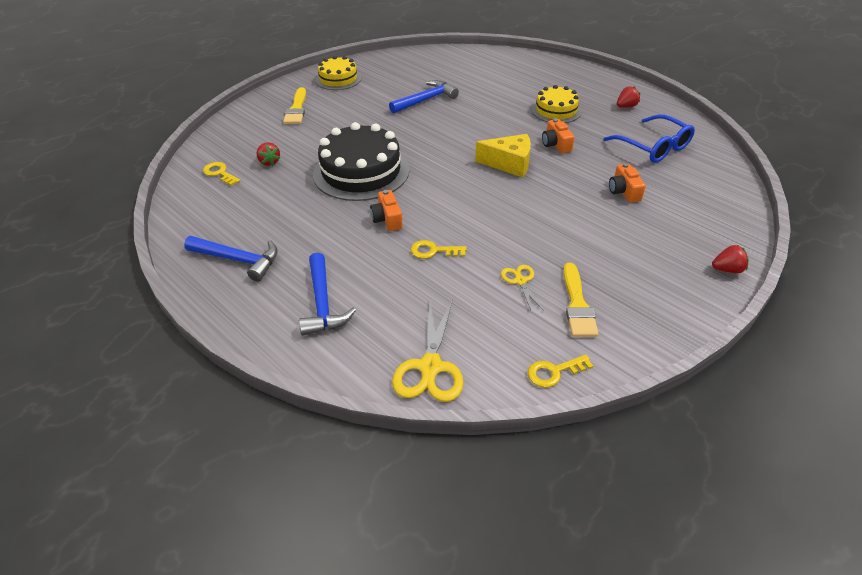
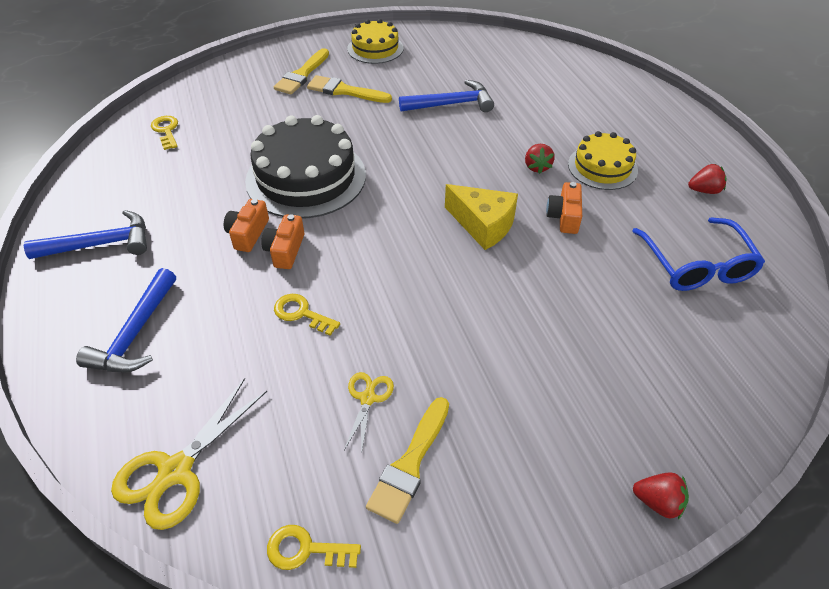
camera: 25 degrees right, 5 degrees up
(238, 260) = (100, 244): blue hammer -> blue hammer turned 60 degrees counterclockwise
(269, 162) = (223, 133): red strawberry -> red strawberry (537, 167)
(340, 111) = (344, 91): none -> yellow brush
(624, 191) = (602, 319): orange camera -> orange camera (248, 234)

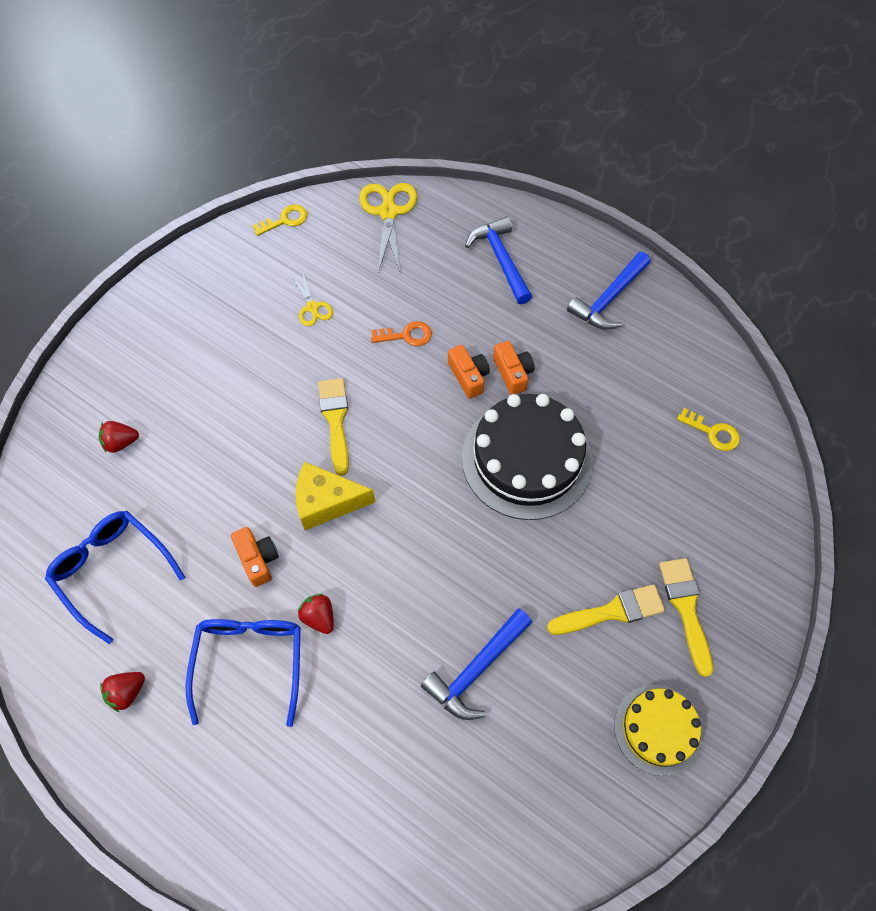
camera: 145 degrees right, 15 degrees up
(301, 313) = (407, 335): yellow key -> orange key
(410, 464) = (258, 287): yellow brush -> yellow brush (335, 420)
(602, 167) = (250, 662): yellow cake -> blue glasses
(658, 502) = (96, 347): red strawberry -> red strawberry (121, 442)

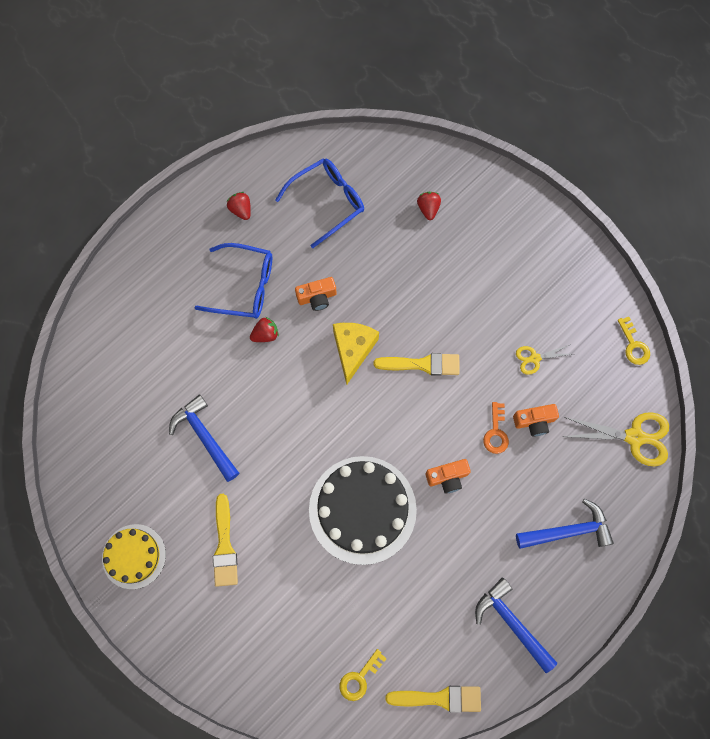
camera: 100 degrees right, 10 degrees up
(512, 373) = (445, 515): orange camera -> orange camera (534, 421)
(686, 609) = (214, 605): yellow brush -> yellow brush (439, 698)

